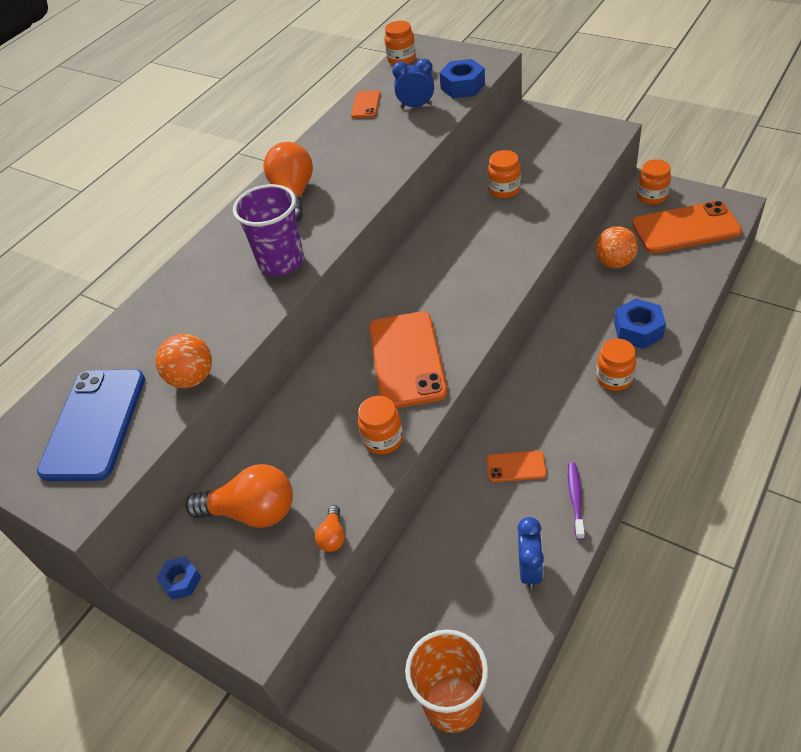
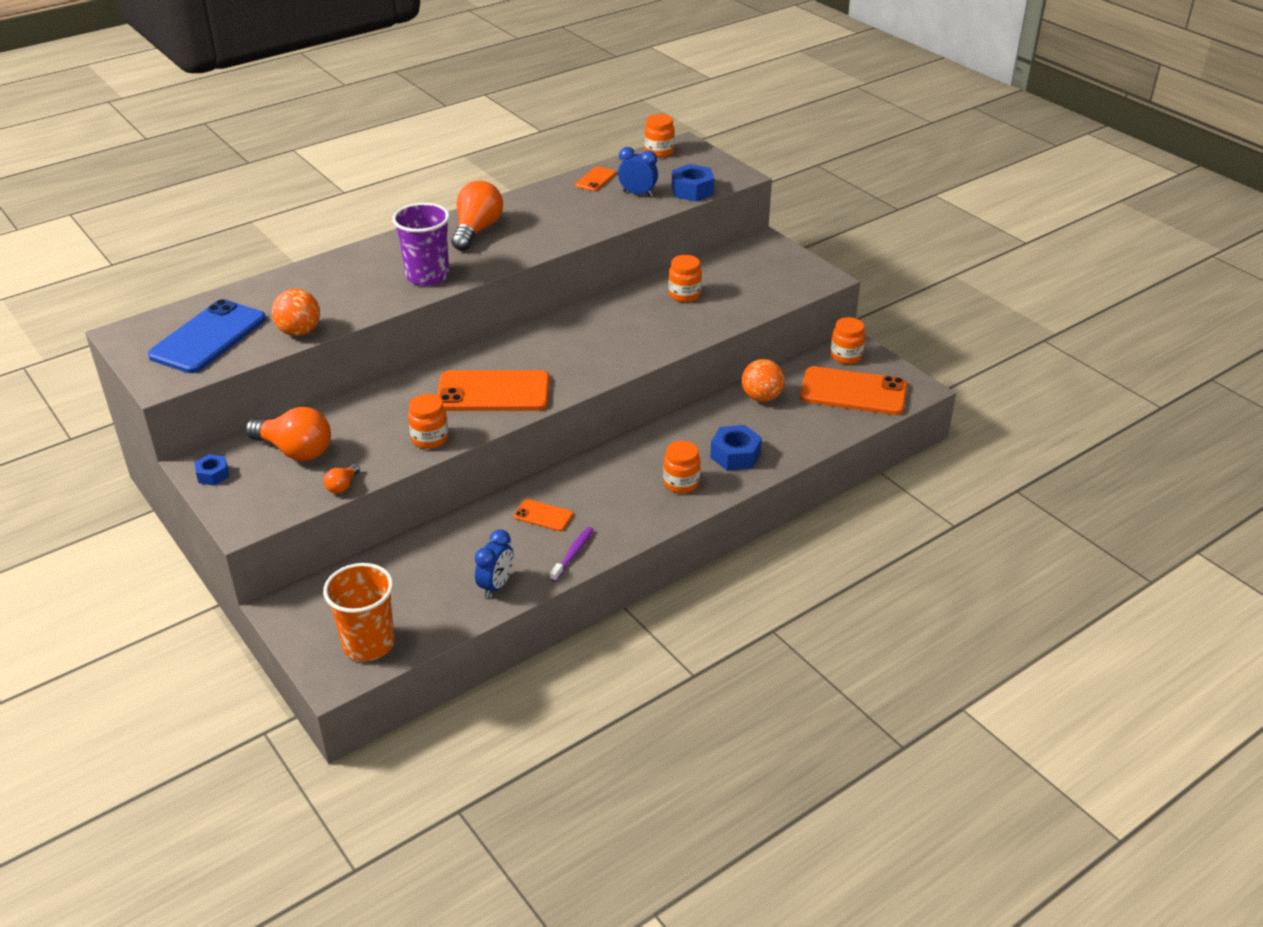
camera: 15 degrees right, 10 degrees down
(407, 359) = (493, 392): orange phone -> orange phone turned 75 degrees clockwise

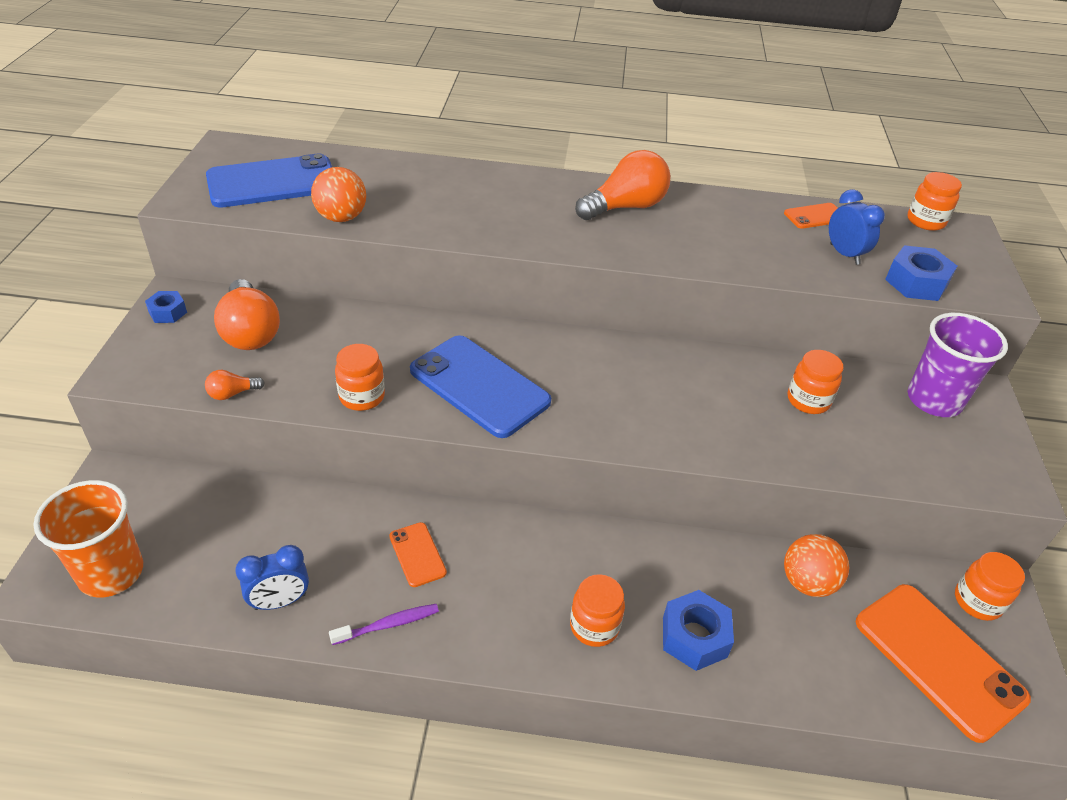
camera: 40 degrees right, 5 degrees up
(427, 276) = (519, 227): purple cup -> purple cup (934, 400)
(493, 392) = (479, 386): orange phone -> blue phone

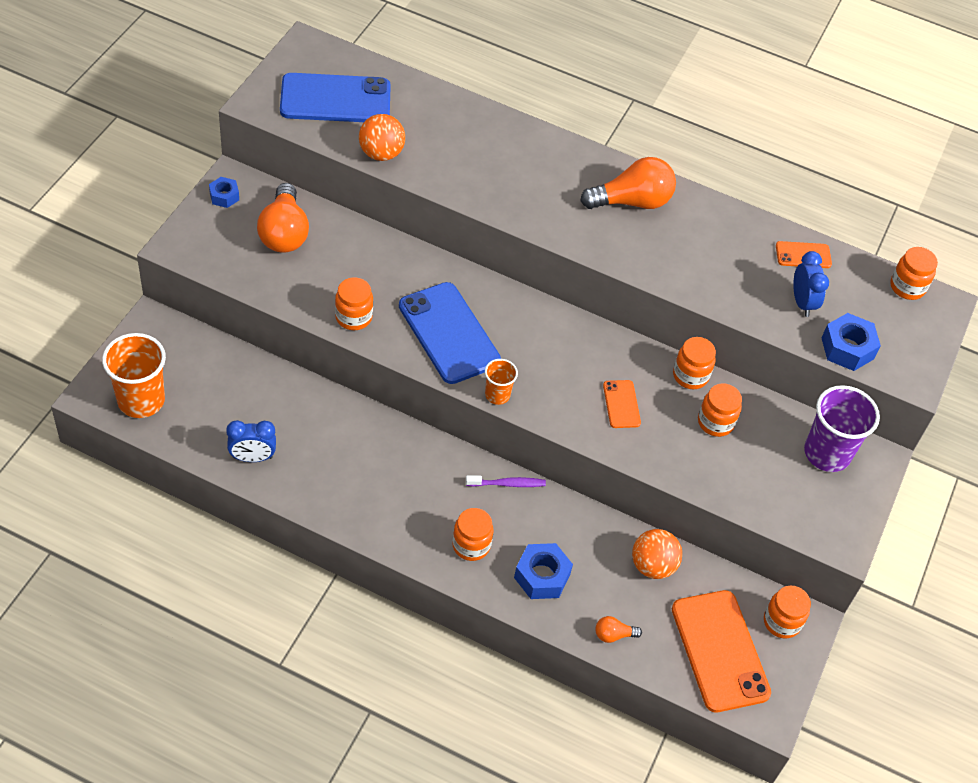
camera: 15 degrees right, 10 degrees up
(232, 393) = (257, 287): orange light bulb -> orange light bulb (613, 635)
(388, 624) = (323, 498): purple toothbrush -> purple toothbrush (508, 484)
(417, 554) = (361, 453): orange phone -> orange phone (621, 404)
(564, 435) = (497, 395): none -> orange cup
(754, 363) = (690, 376): none -> orange jar

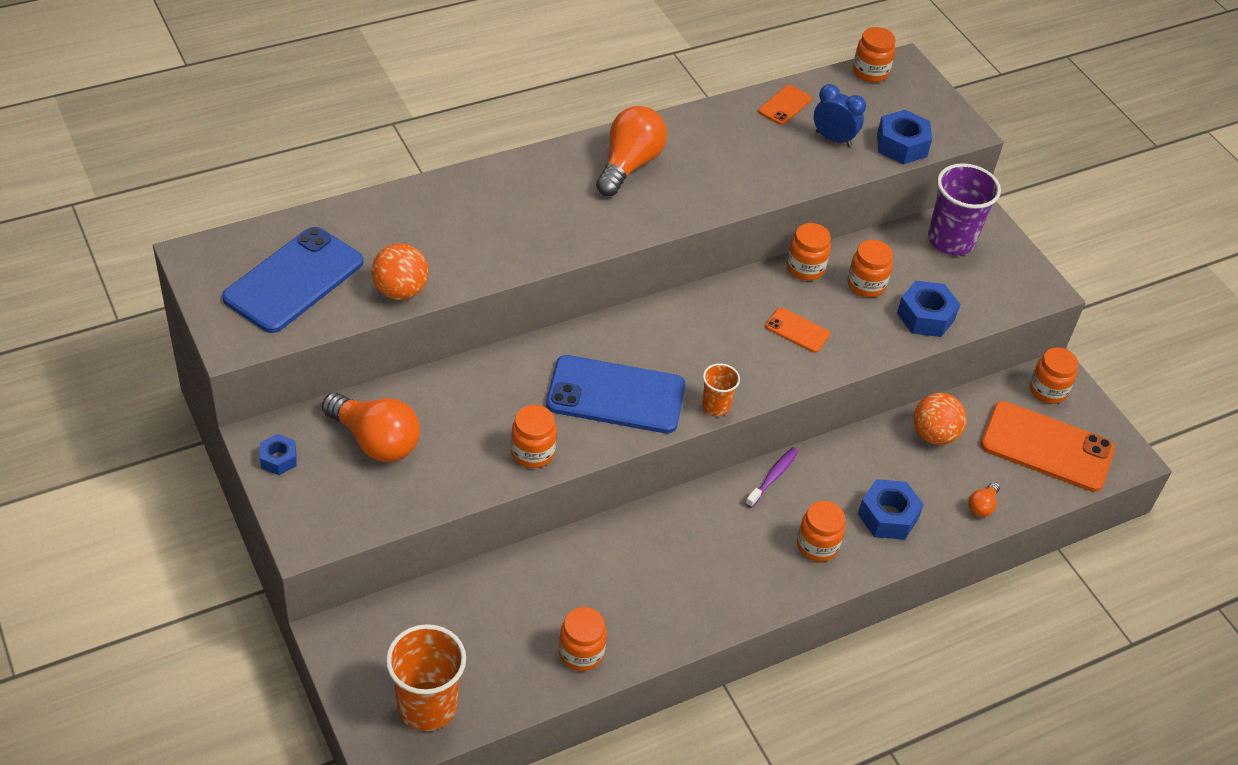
camera: 50 degrees left, 5 degrees down
(252, 457) = (581, 653): blue clock -> orange jar
(724, 477) = (925, 316): none -> blue nut

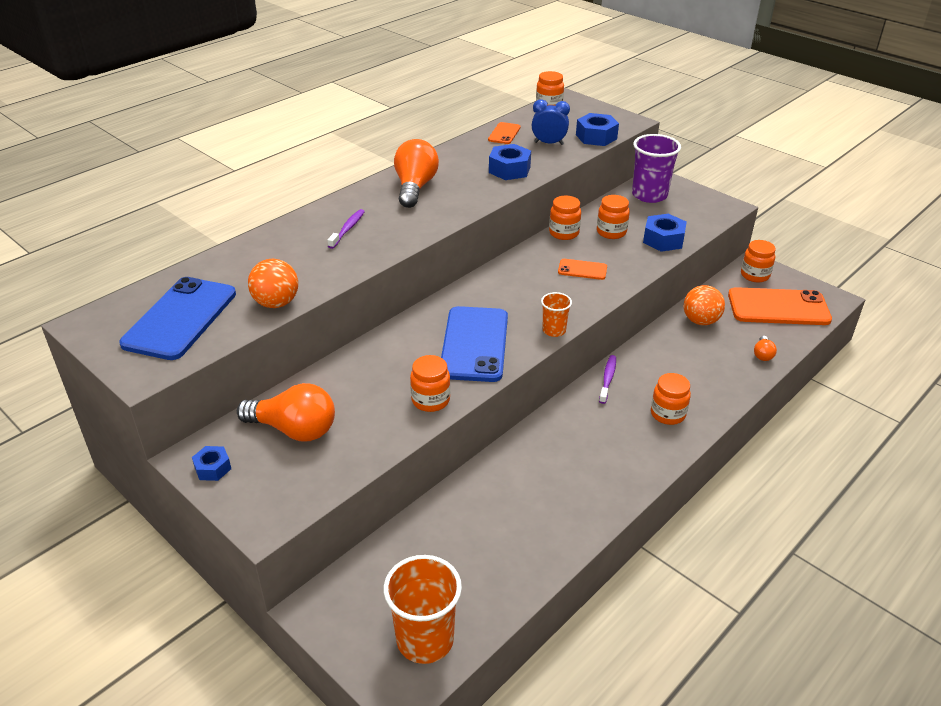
camera: 15 degrees left, 10 degrees down
(521, 207) = (348, 229): none -> purple toothbrush
(581, 653) = (534, 550): orange jar -> none
(616, 395) = (475, 344): blue phone -> blue phone turned 75 degrees counterclockwise
(888, 516) = (704, 380): blue nut -> blue nut (509, 169)

